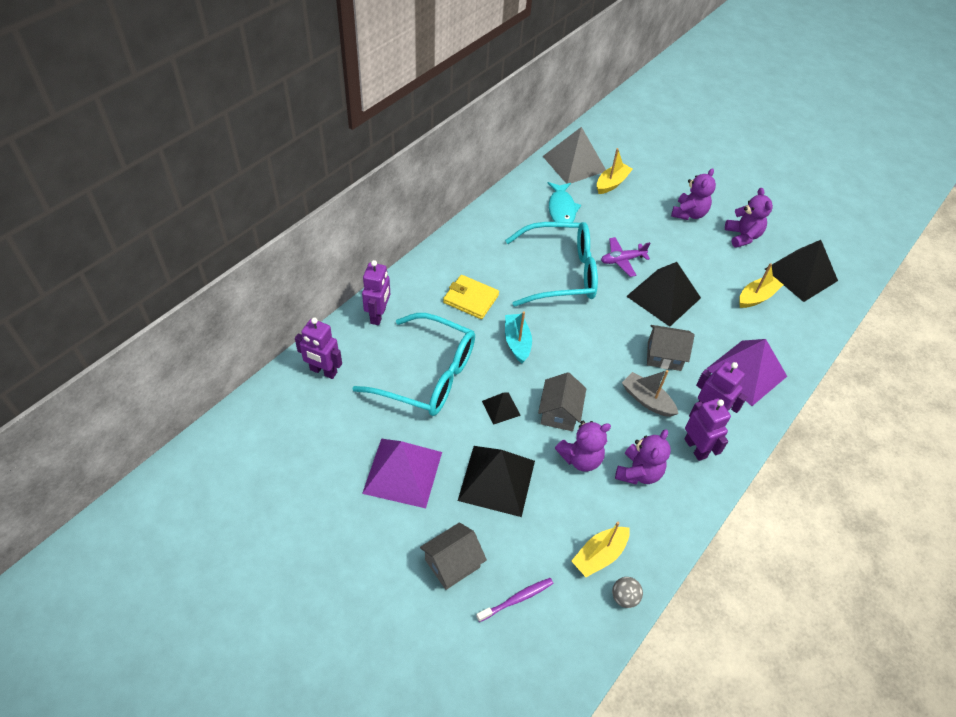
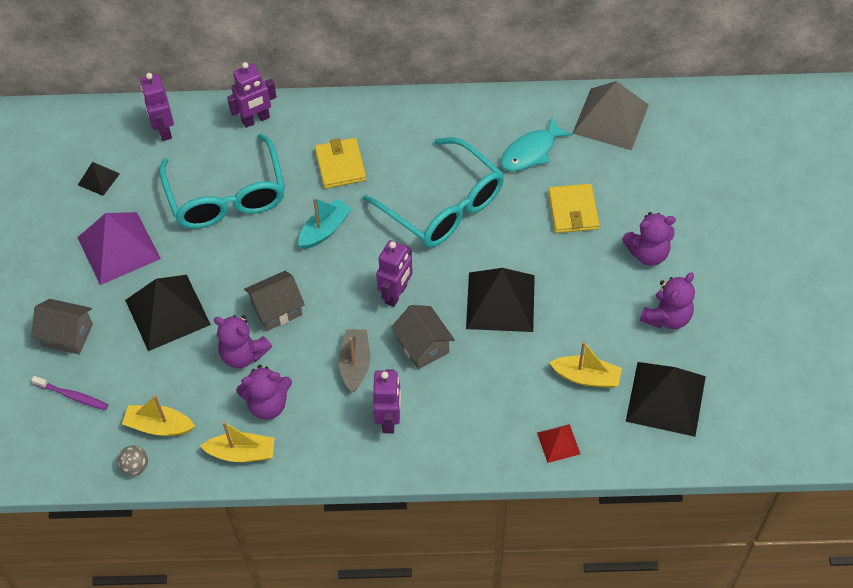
camera: 55 degrees right, 5 degrees up
(501, 408) = (242, 266): black pyramid -> black pyramid (98, 179)
(611, 183) = (617, 165): yellow boat -> yellow boat (242, 453)
(622, 260) = (514, 240): purple plane -> none
(626, 222) = (573, 210): none -> yellow wallet
(695, 448) = (336, 432): purple robot -> purple robot (396, 294)
(747, 372) = (471, 423): purple pyramid -> none
(796, 341) = (558, 443): none -> red pyramid

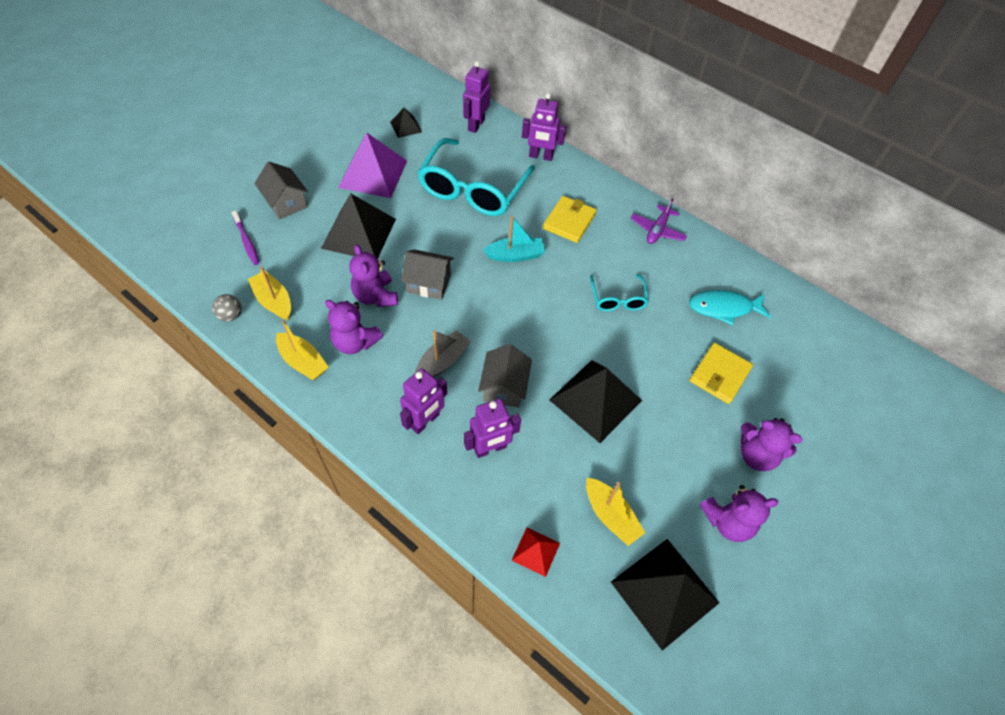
camera: 35 degrees right, 0 degrees up
(396, 294) = (521, 335): purple robot -> purple robot (490, 448)
(420, 120) = (657, 230): none -> purple plane
(444, 206) = (618, 299): turquoise glasses -> turquoise glasses, size x0.49
(610, 119) = (814, 328): grey pyramid -> none

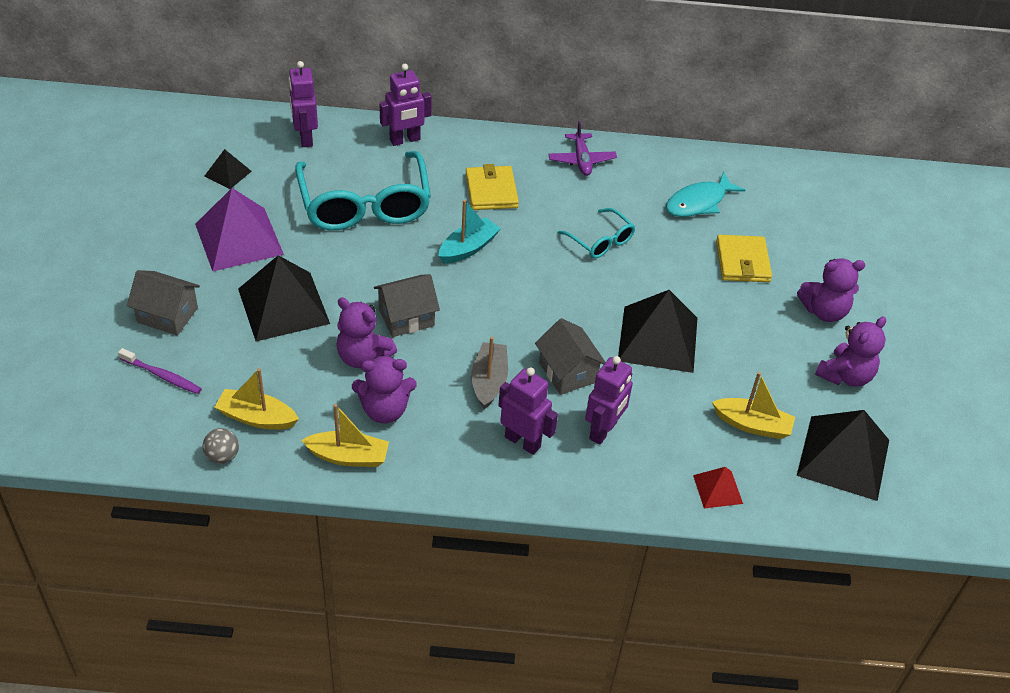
camera: 35 degrees left, 10 degrees down
(425, 421) = (523, 442): purple robot -> purple robot turned 60 degrees counterclockwise

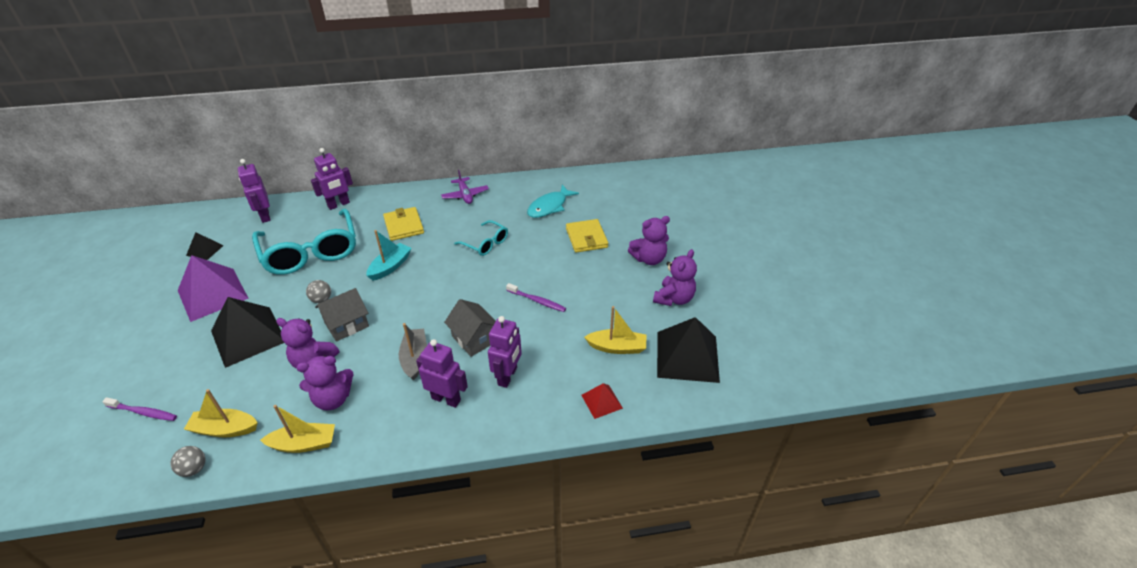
camera: 10 degrees left, 5 degrees down
(167, 315) = (151, 362): grey house -> none
(376, 276) = (321, 299): none -> grey ball
(658, 339) = (537, 301): black pyramid -> purple toothbrush

